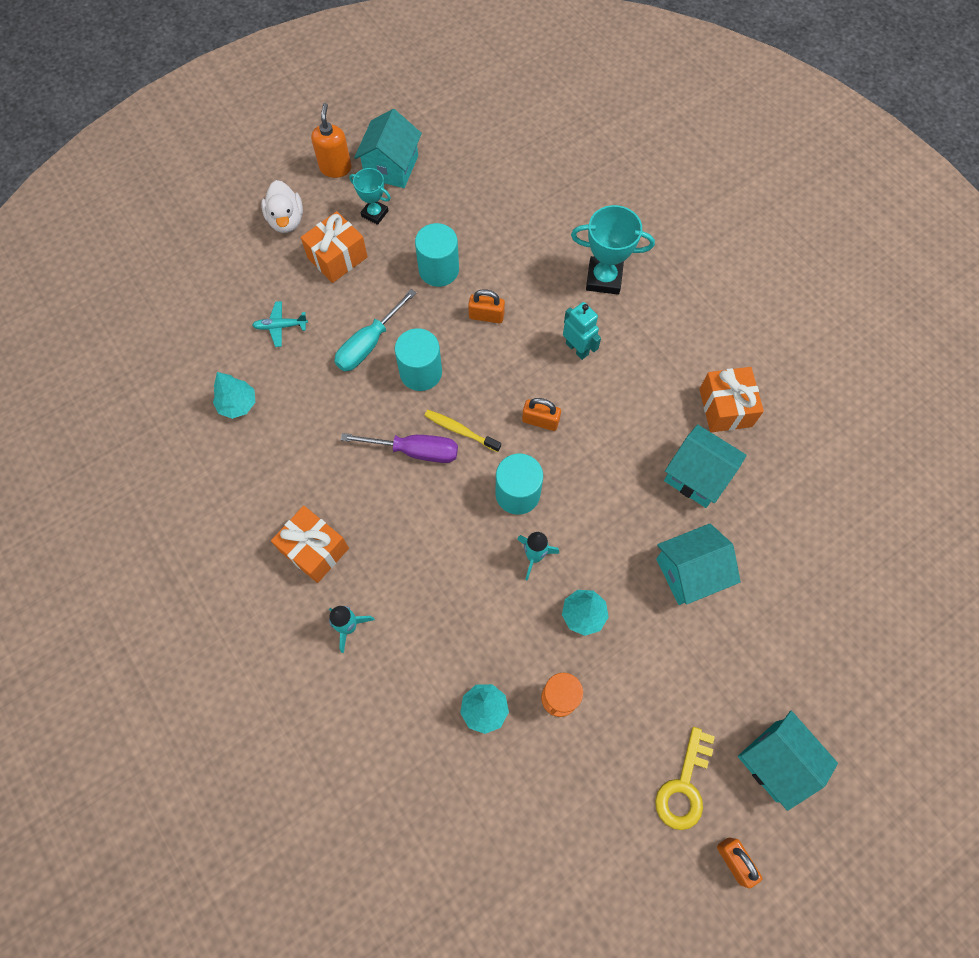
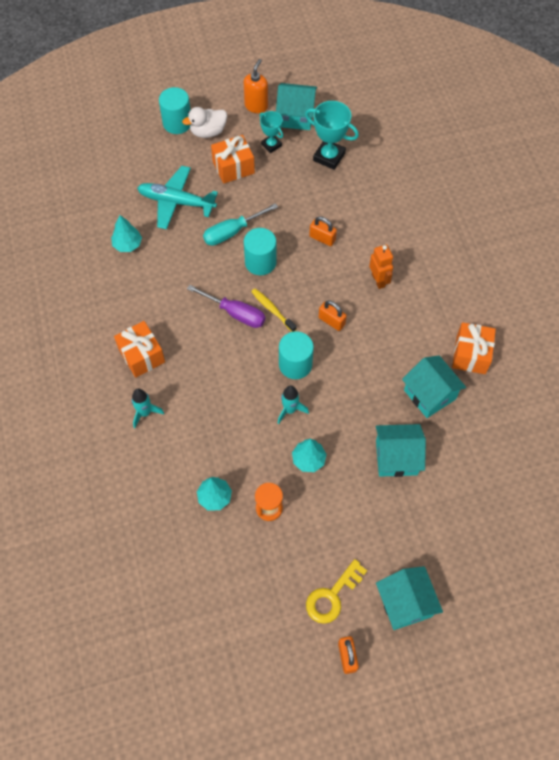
camera: 20 degrees right, 5 degrees down
(280, 326) = (176, 202): turquoise plane -> turquoise plane, size x2.04
(286, 220) = (208, 132): white duck -> white duck turned 60 degrees clockwise
(391, 167) = (296, 116): turquoise house -> turquoise house turned 60 degrees clockwise
(439, 270) = (301, 197): turquoise cylinder -> turquoise cylinder (177, 123)
(577, 348) = (378, 280): turquoise robot -> orange robot
(604, 278) = (418, 238): turquoise trophy -> turquoise trophy (329, 157)

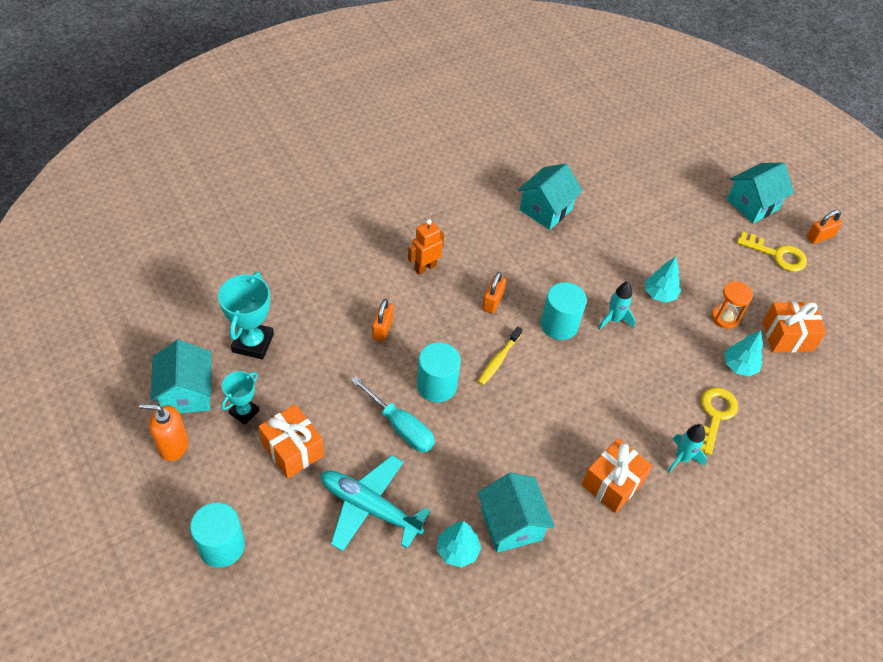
camera: 110 degrees left, 10 degrees down
(173, 454) = (714, 416): none -> yellow key
(176, 202) = (369, 507): turquoise plane -> turquoise plane turned 120 degrees clockwise
(208, 132) = (232, 498): white duck -> none
(235, 313) = (517, 396): purple screwdriver -> none
(396, 457) = (623, 226): turquoise house -> turquoise house (511, 524)
(470, 355) = (489, 183): orange gift -> orange gift (787, 336)

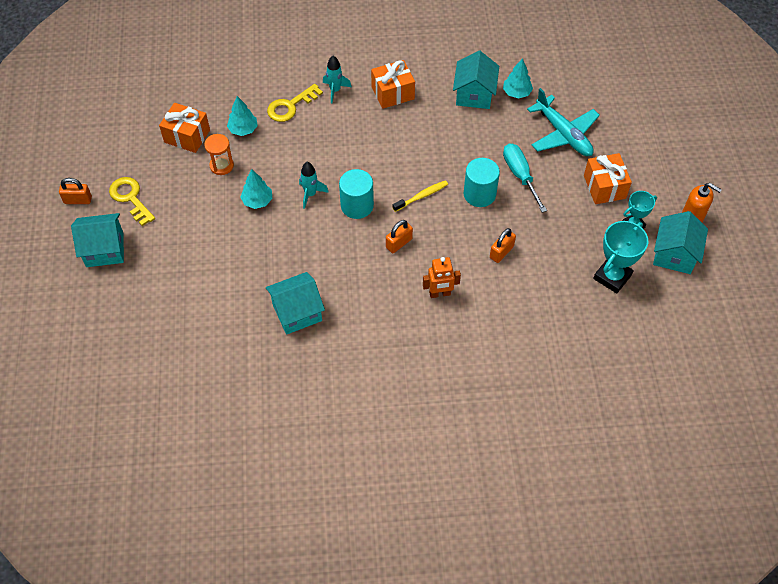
camera: 150 degrees left, 5 degrees up
(222, 546) = (669, 145): turquoise cylinder -> none

